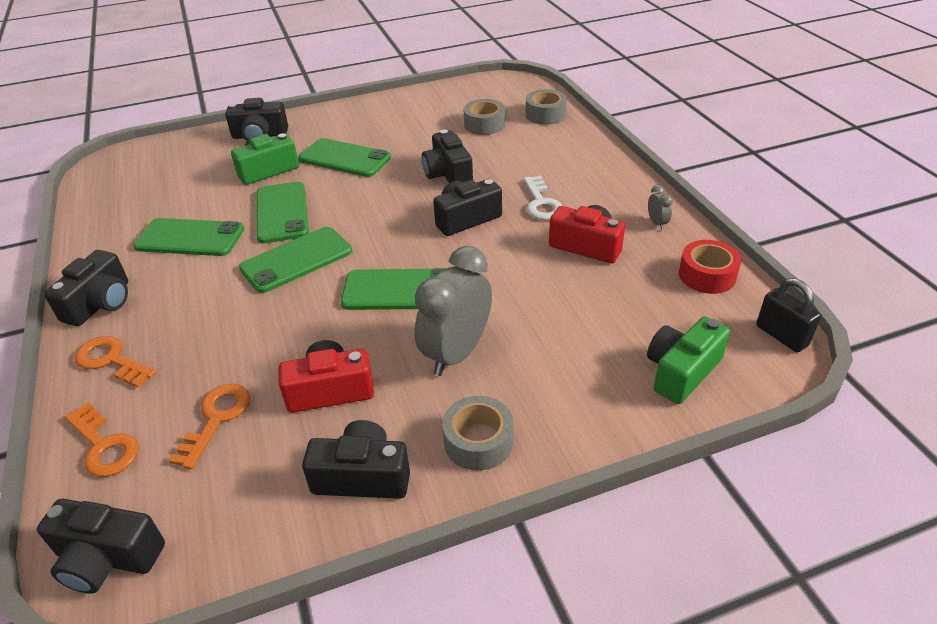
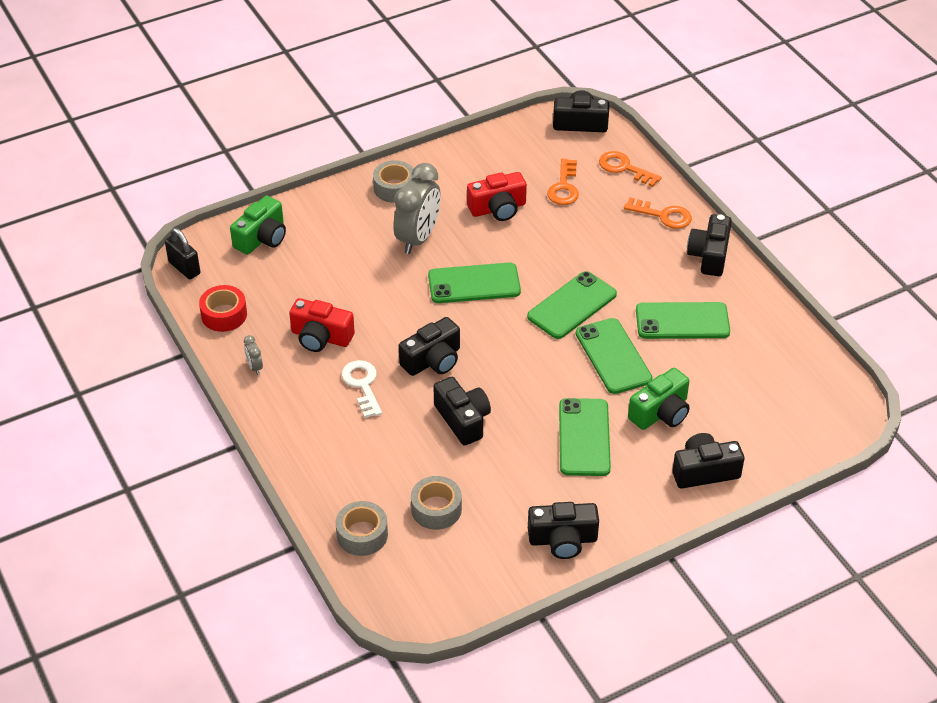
camera: 170 degrees right, 5 degrees up
(345, 158) = (584, 437): green phone -> green phone turned 75 degrees clockwise
(362, 476) = (459, 166): black camera -> black camera (563, 540)

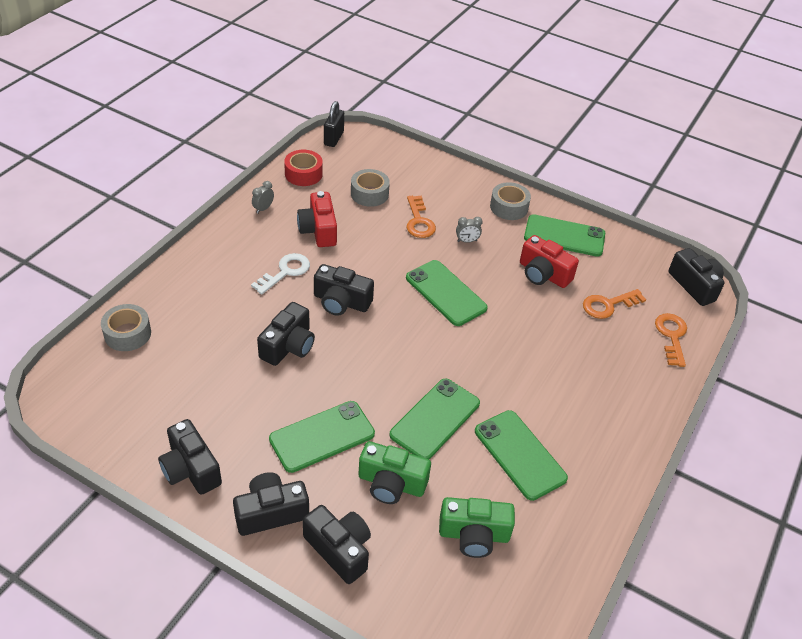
camera: 55 degrees right, 0 degrees up
(262, 238) = (394, 162): green camera -> green camera (474, 535)
(418, 238) = (467, 241): grey clock -> grey clock, size x0.42
(436, 509) = (179, 368): grey tape -> grey tape (369, 194)
(572, 305) = (473, 365): green phone -> green phone (564, 236)
(663, 215) = (640, 387): orange key -> orange key (419, 221)
(709, 255) = (622, 442): black camera -> black camera (271, 512)

